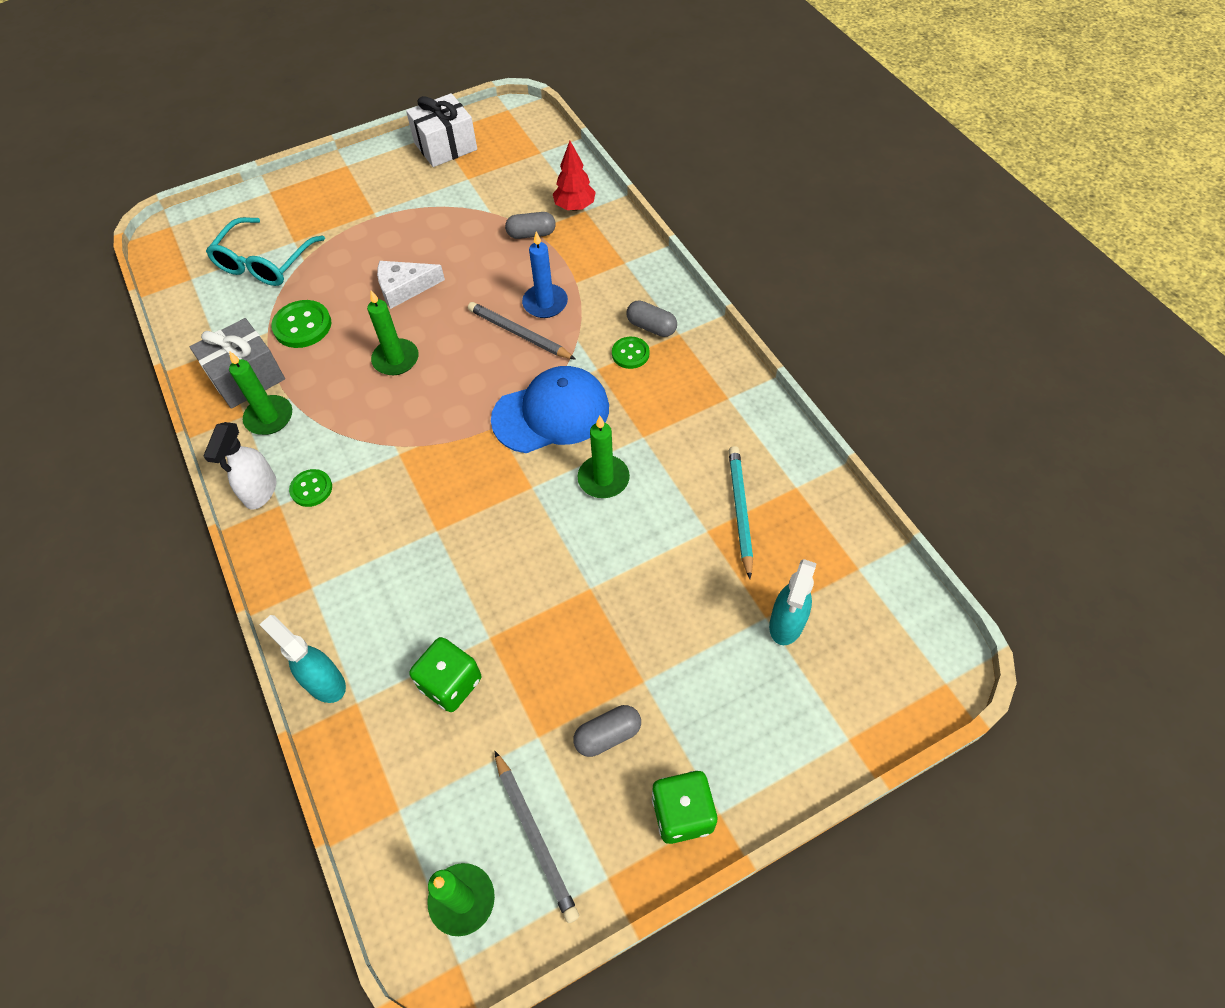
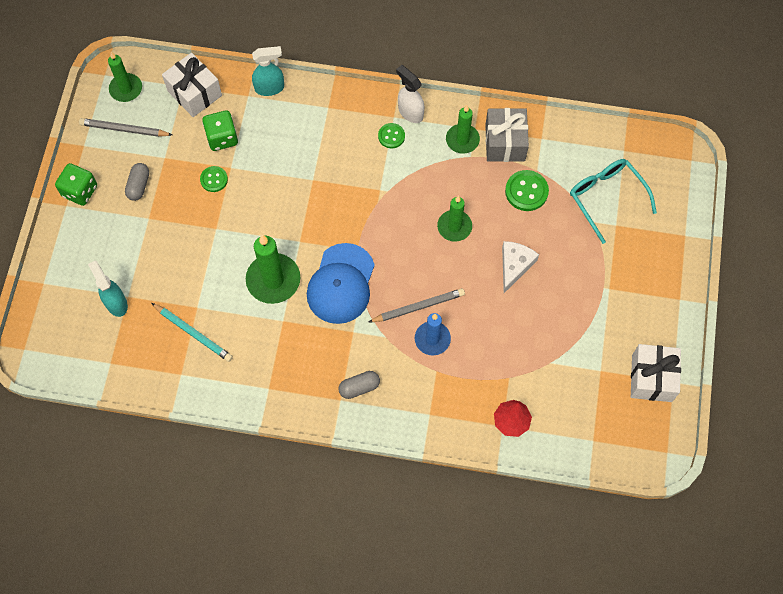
camera: 125 degrees right, 10 degrees up
(400, 782) = (194, 93): none -> white gift
(531, 234) = (505, 374): grey capsule -> none
(603, 479) = (273, 280): green candle -> green candle, size x1.54
(630, 354) = (348, 359): green button -> green button (214, 179)

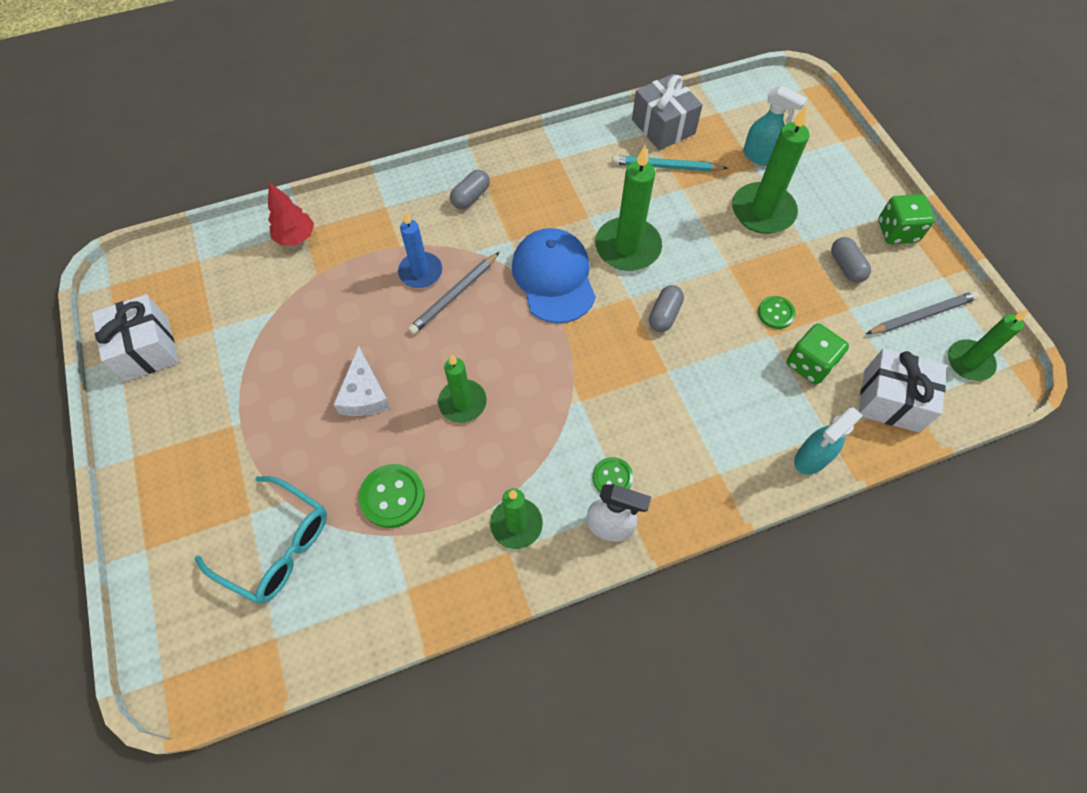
camera: 150 degrees right, 5 degrees down
(156, 256) = (763, 211): none -> green candle
(286, 217) = (664, 315): none -> grey capsule
(505, 142) = (455, 553): grey gift -> grey gift (663, 127)

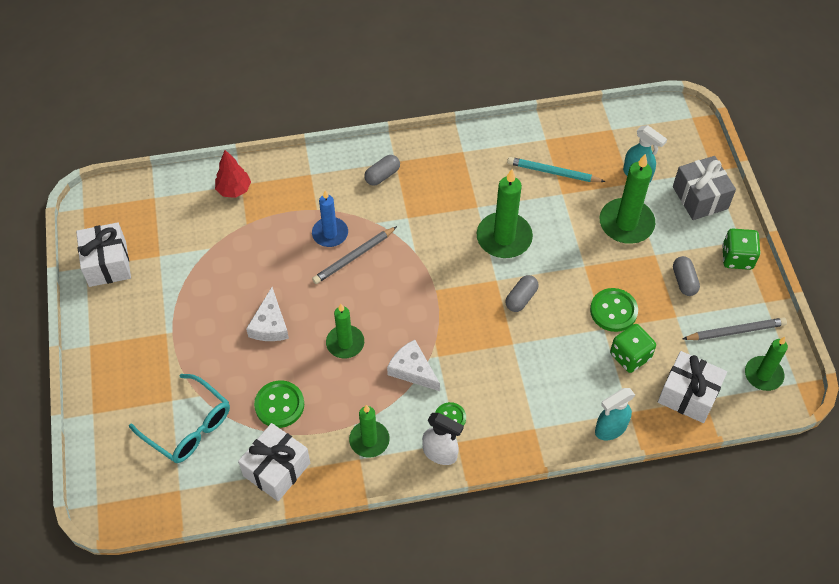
camera: 10 degrees right, 5 degrees down
(402, 585) = (276, 469): none -> white gift
(553, 423) = (412, 370): none -> white cheese
(554, 277) = (437, 254): blue cap -> none
(663, 127) = (559, 136): grey gift -> grey gift (700, 197)
(775, 313) = (613, 311): green button -> green button, size x1.57

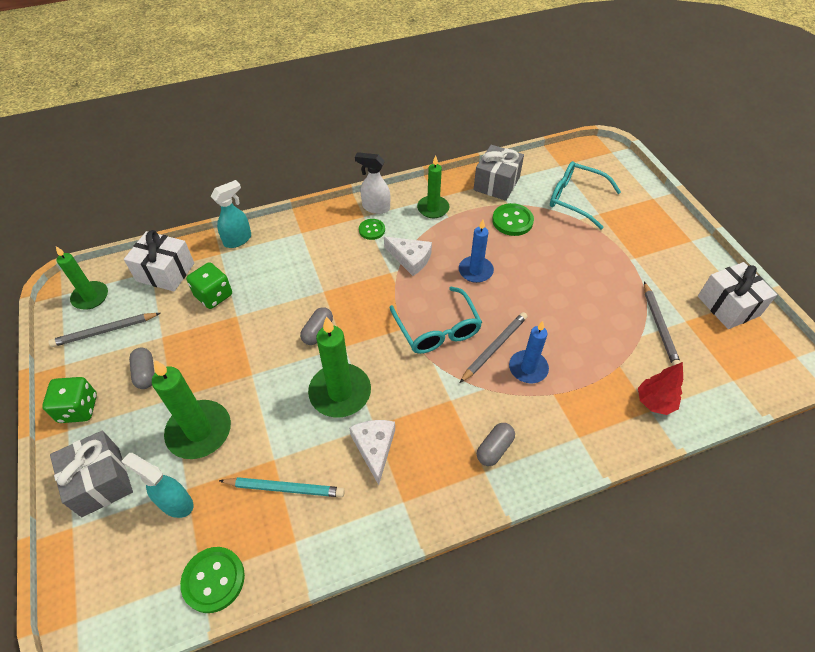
camera: 170 degrees right, 5 degrees down
(188, 253) = (659, 326): none -> grey pencil
(270, 324) = (548, 276): white cheese -> white cheese (374, 448)
(276, 469) = (496, 184): white gift -> grey gift
(345, 343) = (475, 271): green candle -> blue candle
(403, 283) = (437, 329): none -> turquoise glasses
(613, 311) = (225, 333): green button -> green button (213, 580)

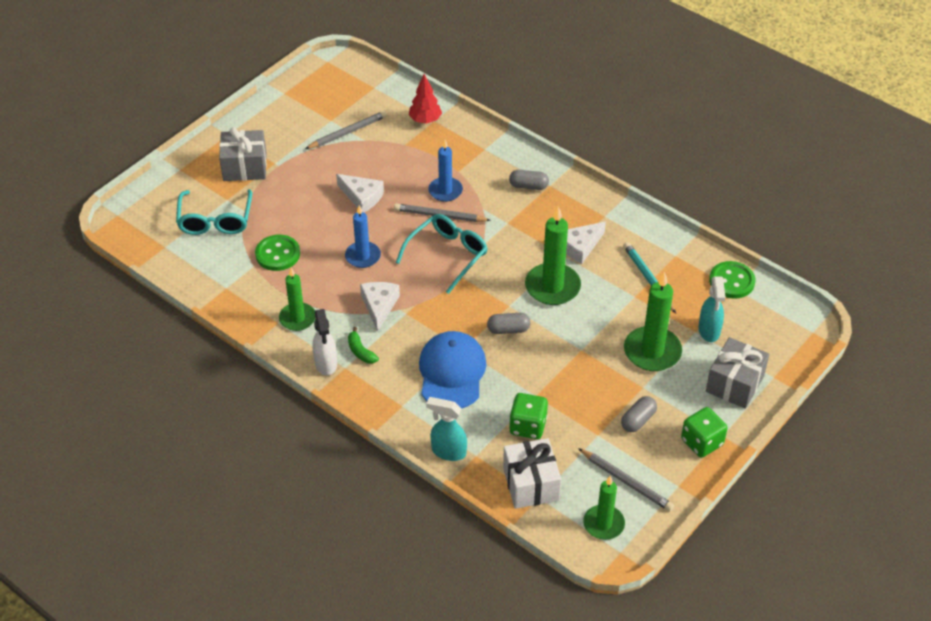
camera: 120 degrees left, 5 degrees down
(305, 273) = (452, 373): none -> blue cap
(372, 230) = (360, 351): green button -> green banana
(496, 184) = (227, 284): grey gift -> grey gift (245, 167)
(554, 300) = (362, 197): none -> white cheese
(728, 306) = (297, 101): white gift -> none

